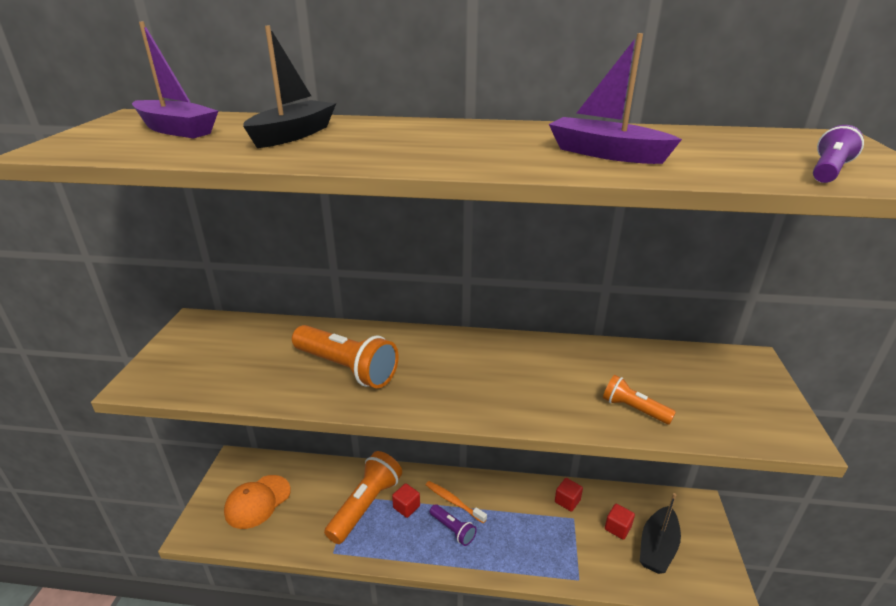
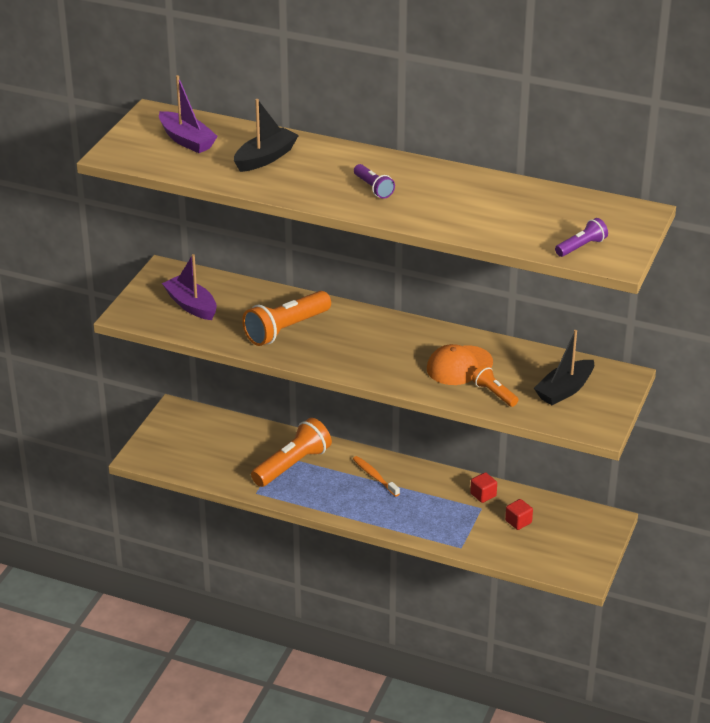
camera: 15 degrees right, 5 degrees up
(257, 501) = (194, 445): orange cap -> orange cap (459, 366)
(347, 368) = (285, 329): orange flashlight -> orange flashlight turned 90 degrees clockwise
(406, 507) = (329, 473): red cube -> none
(453, 530) = (366, 496): purple flashlight -> purple flashlight (373, 188)
(605, 153) = (461, 209): purple boat -> purple boat (191, 305)
(657, 547) = (545, 540): black boat -> black boat (564, 390)

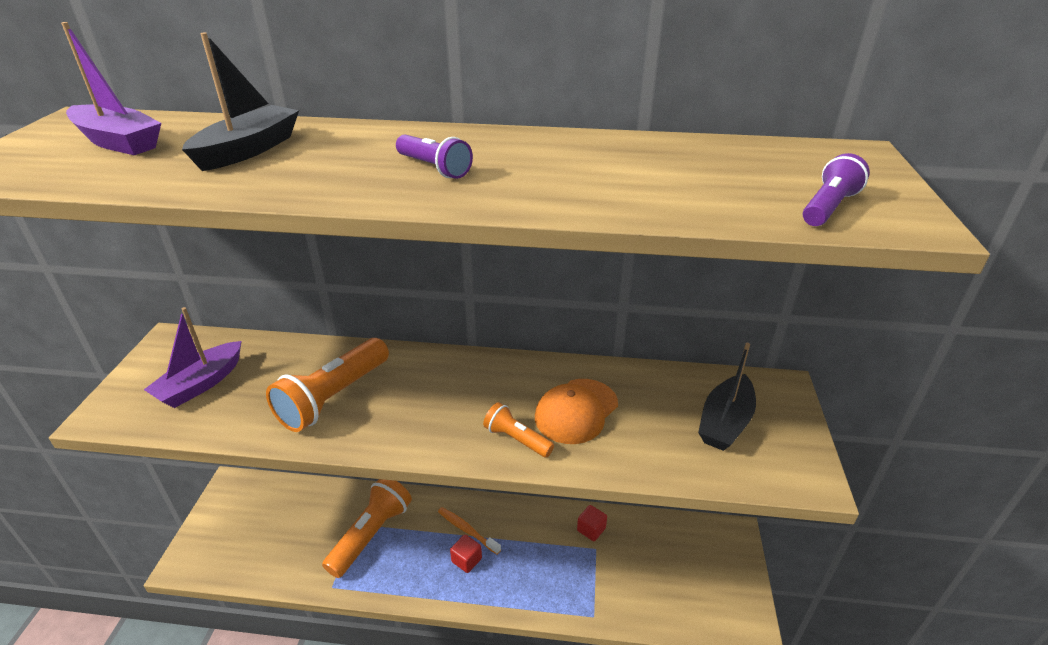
camera: 15 degrees left, 0 degrees up
(191, 305) = (201, 384): purple boat -> purple boat turned 90 degrees counterclockwise
(494, 393) = (640, 446): orange flashlight -> orange flashlight (516, 439)
(518, 522) = (642, 559): red cube -> red cube (466, 560)

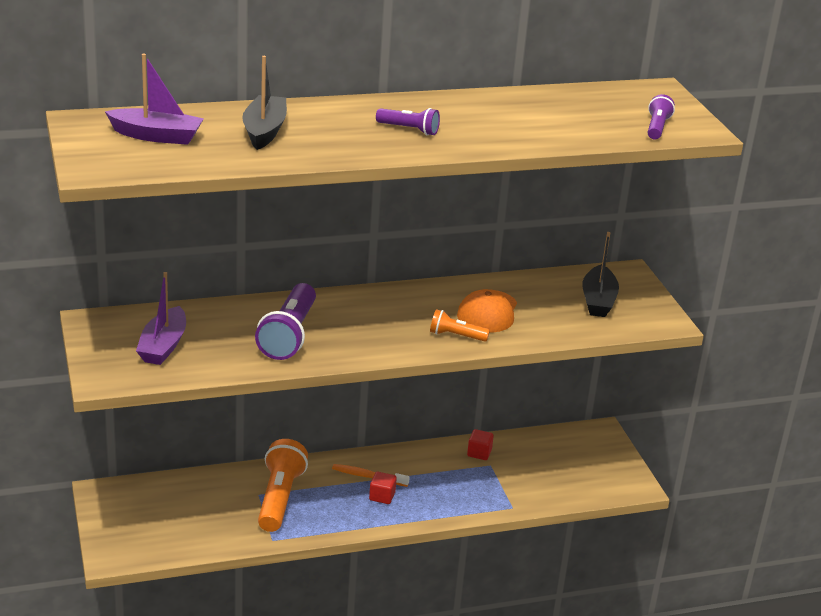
camera: 25 degrees left, 5 degrees down
(333, 397) = (289, 335): orange flashlight -> purple flashlight

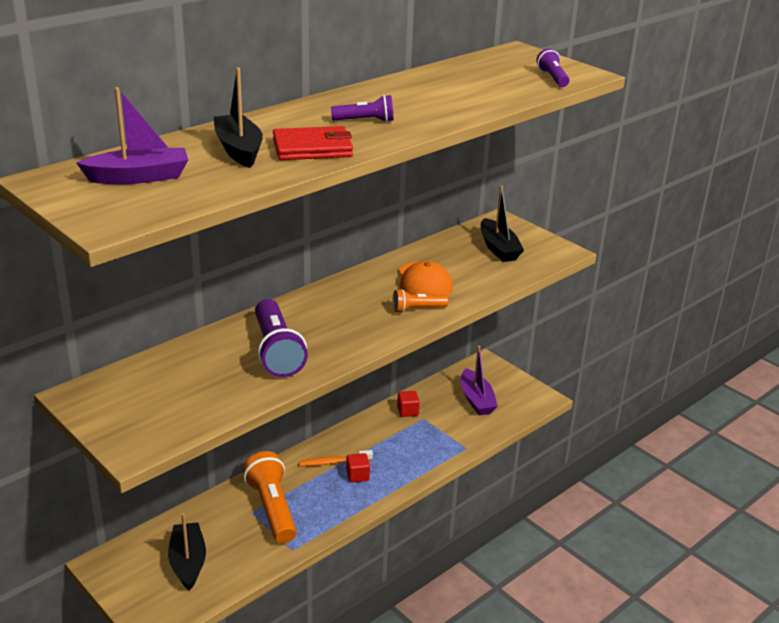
camera: 25 degrees left, 0 degrees up
(163, 346) = (167, 397): purple boat -> purple boat (476, 400)
(173, 517) = (188, 562): none -> black boat
(330, 145) = (312, 148): none -> red wallet

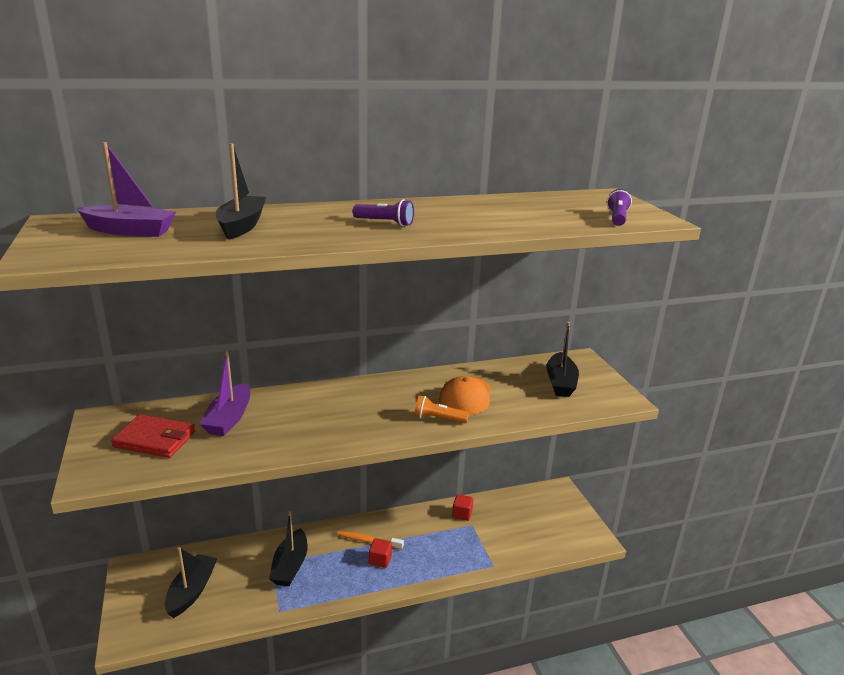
camera: 25 degrees right, 5 degrees down
(272, 508) = (290, 566): orange flashlight -> black boat
(276, 352) = (283, 425): purple flashlight -> none
(312, 148) = (305, 235): red wallet -> red wallet (155, 439)
(476, 400) = (531, 522): purple boat -> purple boat (229, 418)

